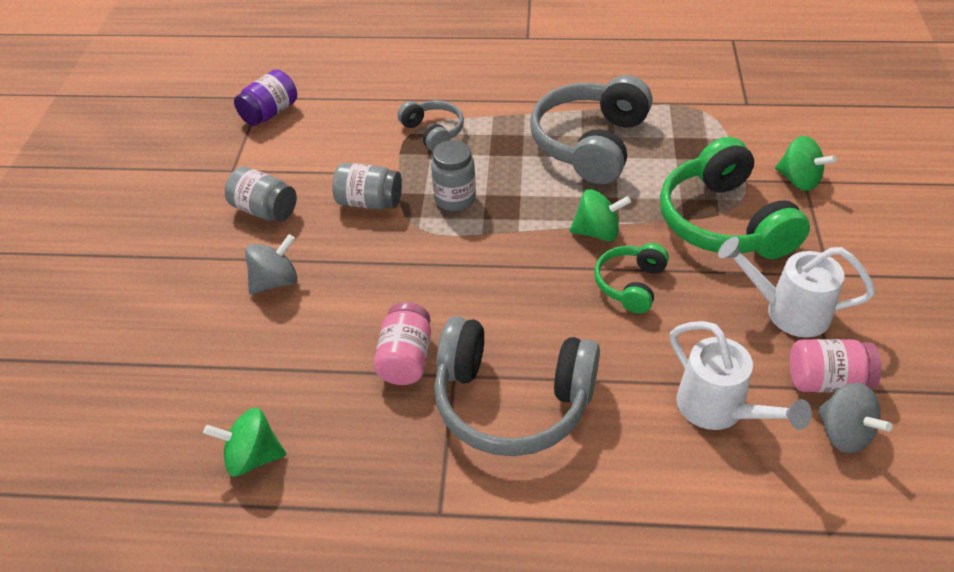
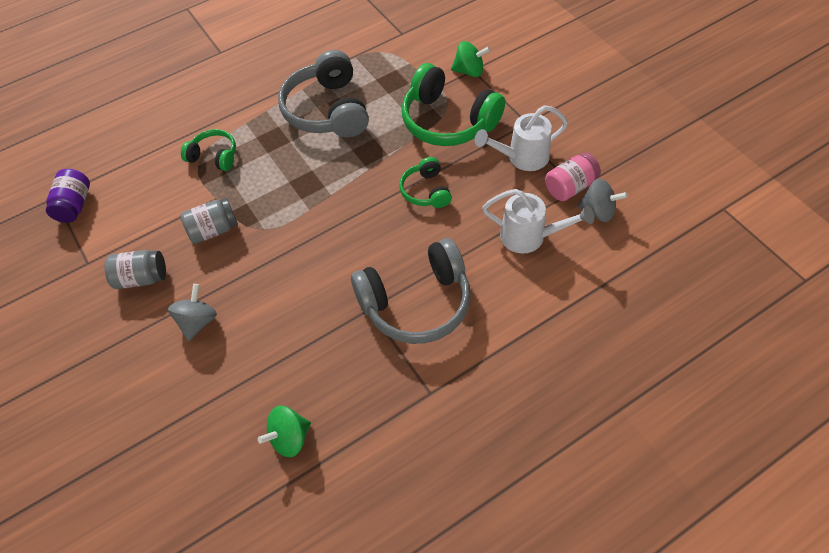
camera: 35 degrees left, 10 degrees up
(406, 359) = (331, 318): pink jar -> none
(433, 132) = (214, 156): grey headphones -> green headphones
(455, 199) = (271, 196): grey jar -> none
(597, 232) = (380, 168): green spinning top -> none

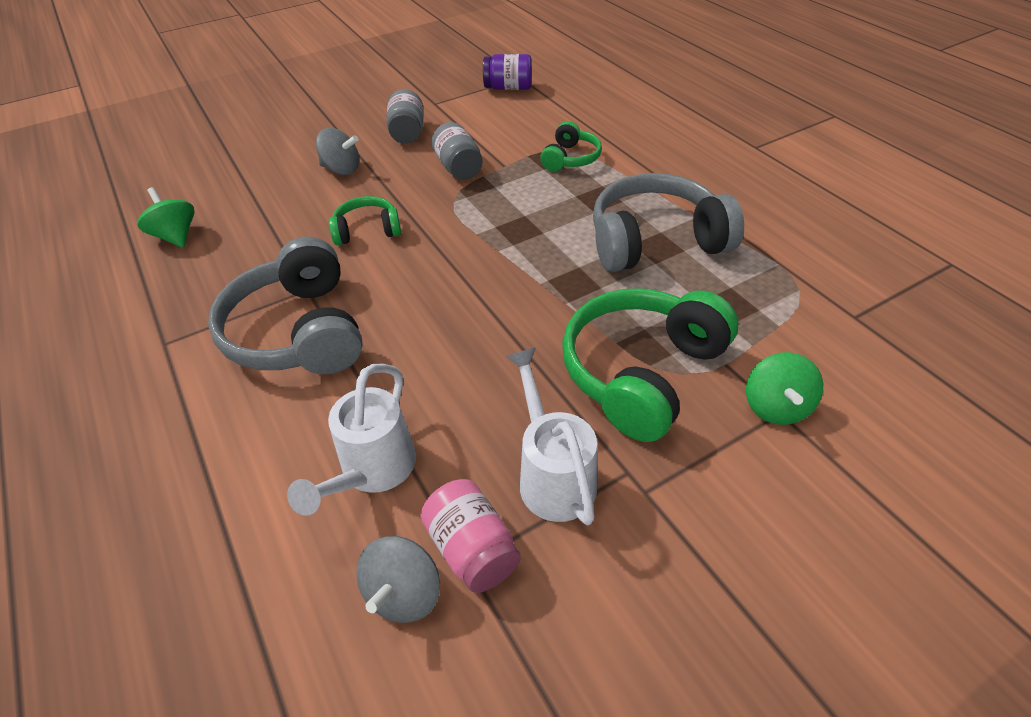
camera: 90 degrees right, 10 degrees down
(426, 191) = (491, 343): green headphones -> green headphones (367, 230)

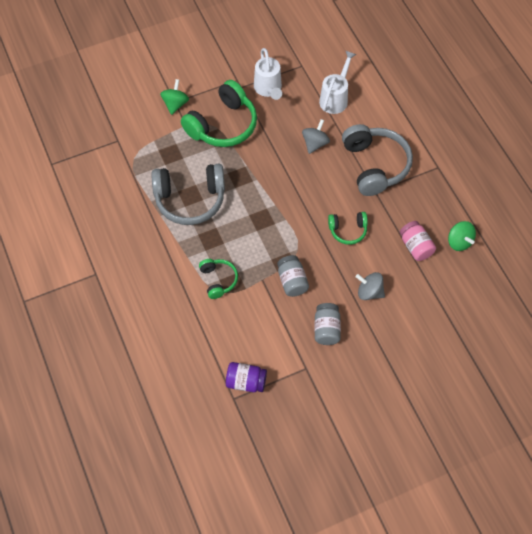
camera: 175 degrees left, 15 degrees up
(404, 593) = (322, 59): grey spinning top -> grey spinning top (315, 143)
(472, 549) = (300, 69): pink jar -> pink jar (415, 247)
(570, 158) = (218, 280): green headphones -> green headphones turned 135 degrees clockwise

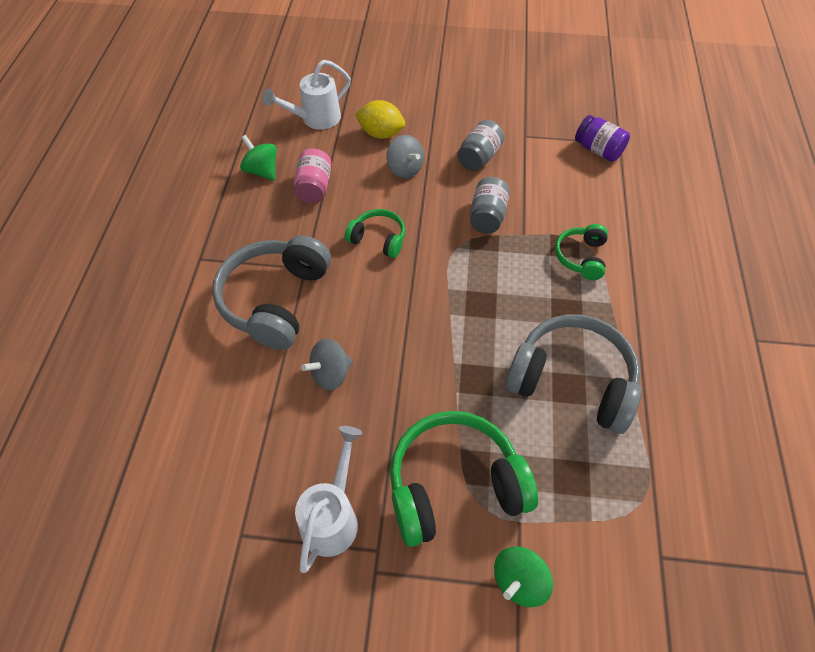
camera: 150 degrees left, 5 degrees down
(335, 98) = (240, 435): white watering can -> white watering can (315, 119)
(408, 315) = (381, 134): none -> yellow lemon
(459, 242) = (262, 171): green spinning top -> green spinning top turned 45 degrees counterclockwise

